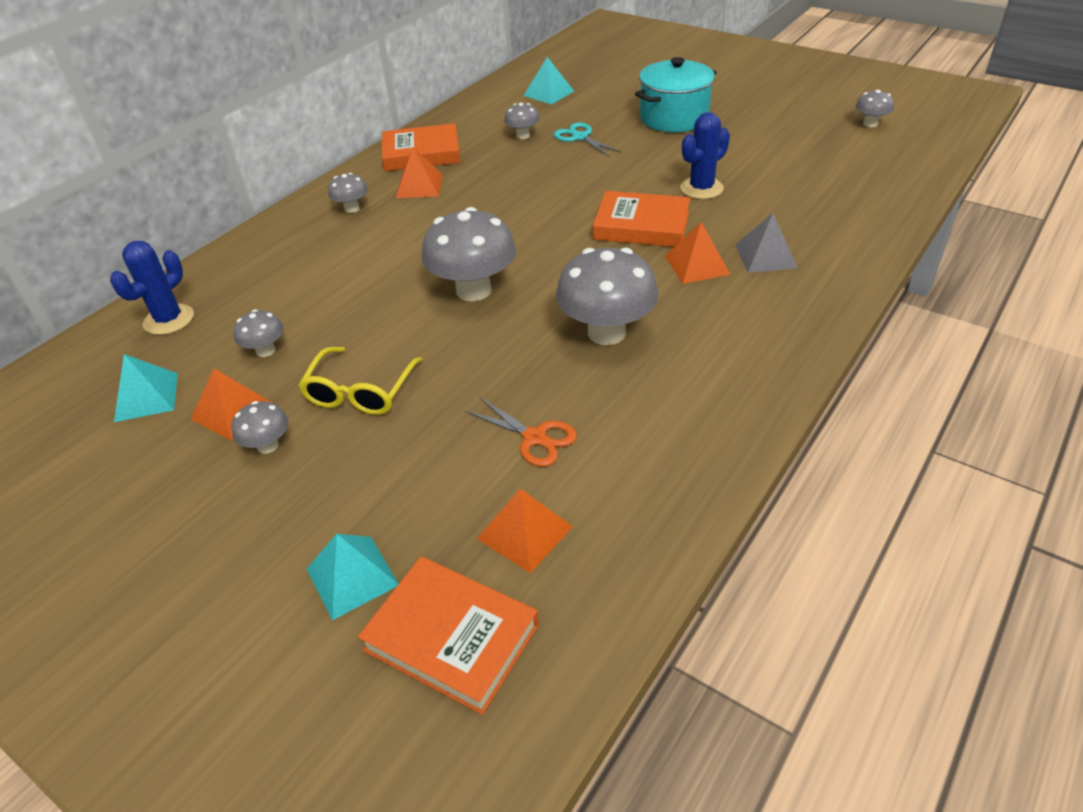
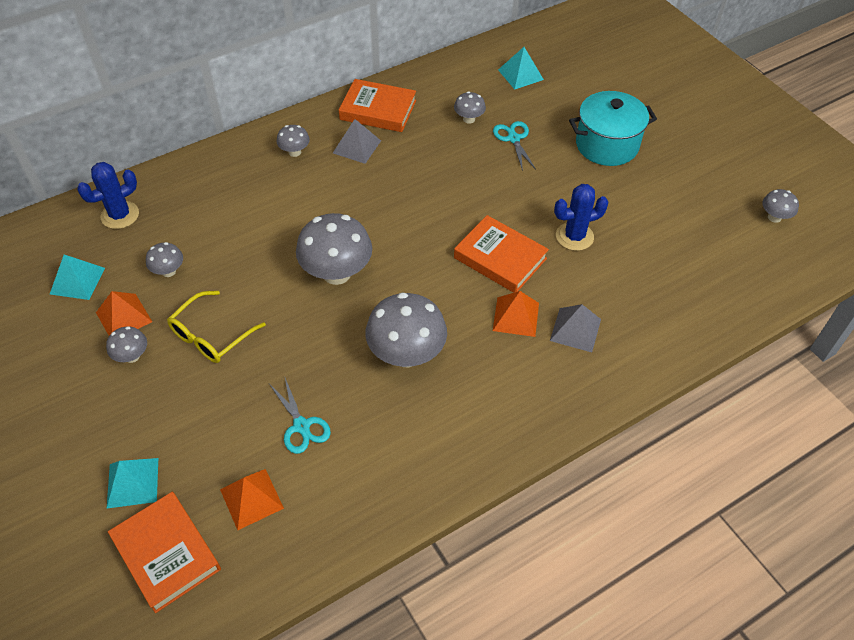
camera: 20 degrees right, 10 degrees up
(419, 186) = (357, 146): orange pyramid -> grey pyramid
(534, 438) = (301, 426): orange scissors -> turquoise scissors

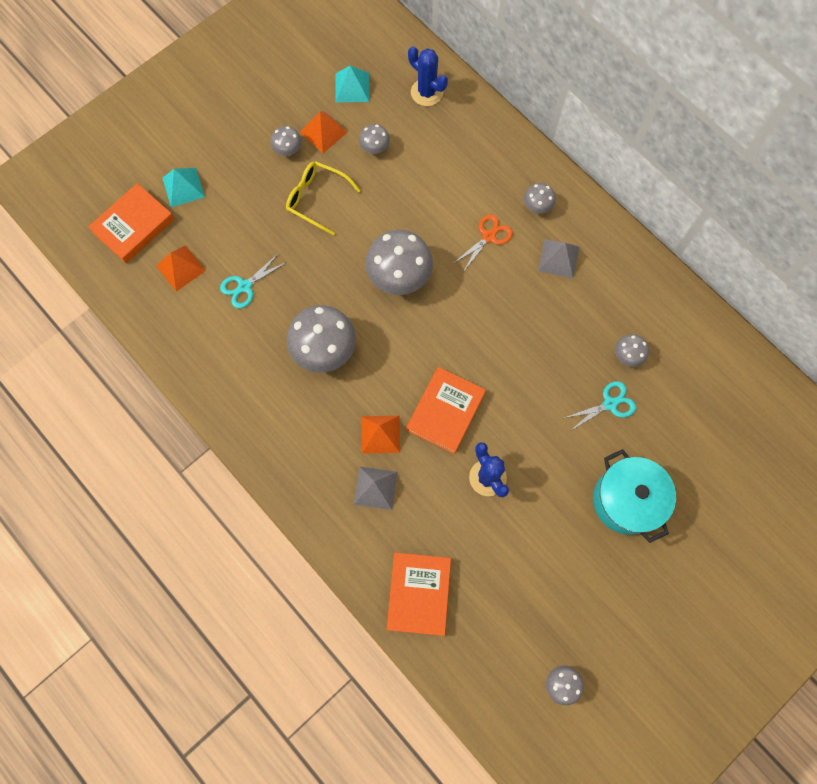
camera: 80 degrees right, 20 degrees up
(315, 193) = (488, 236): none -> orange scissors
(378, 110) = (616, 267): orange book -> orange book (419, 594)
(520, 74) = (714, 398): turquoise pyramid -> none

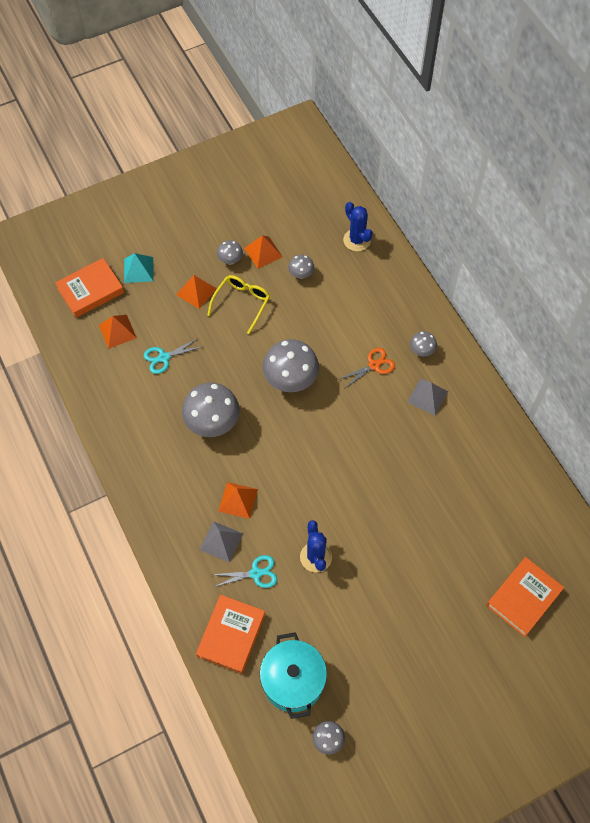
camera: 15 degrees right, 10 degrees down
(259, 197) = (196, 291): none -> orange pyramid
(316, 199) = (242, 303): yellow glasses -> yellow glasses turned 75 degrees clockwise
(352, 87) = (297, 222): turquoise pyramid -> none
(445, 412) = (297, 496): orange book -> orange book (523, 598)
(609, 404) = (436, 524): turquoise scissors -> turquoise scissors (255, 573)
(626, 500) = (427, 605): turquoise pot -> turquoise pot (293, 681)
(627, 355) = (462, 488): grey mushroom -> none

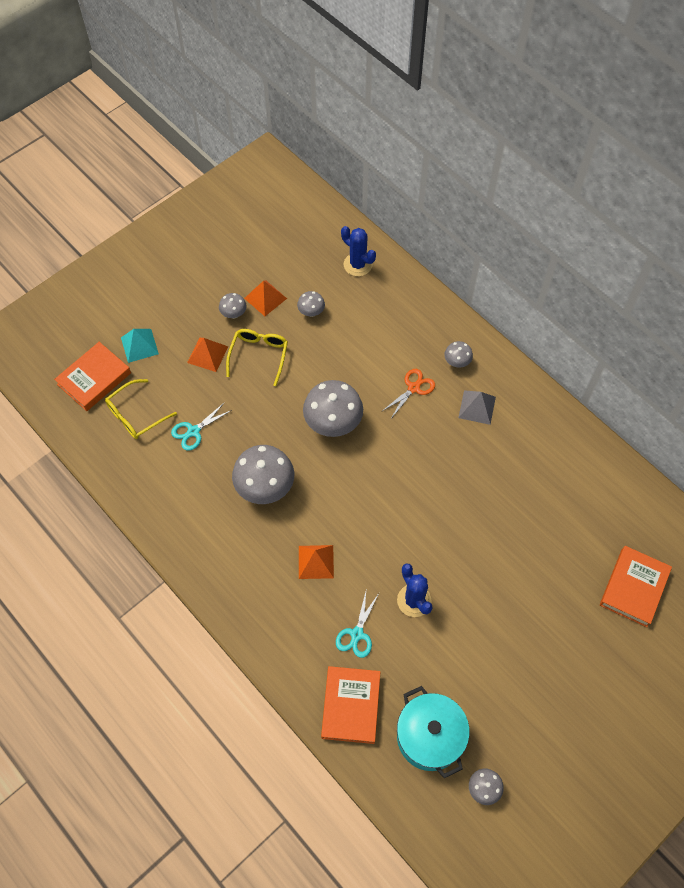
camera: 15 degrees left, 0 degrees up
(117, 331) = (135, 415): orange pyramid -> yellow glasses
(221, 541) = (311, 610): grey pyramid -> none
(255, 573) = (357, 634): turquoise scissors -> turquoise scissors turned 135 degrees clockwise

